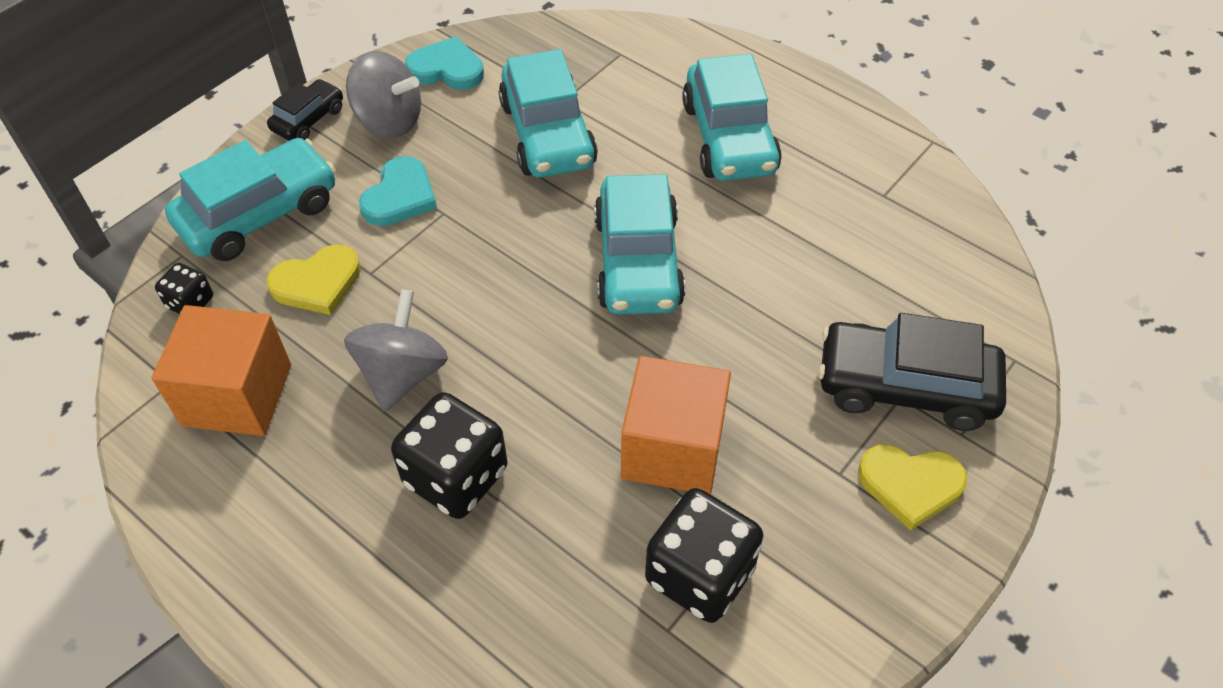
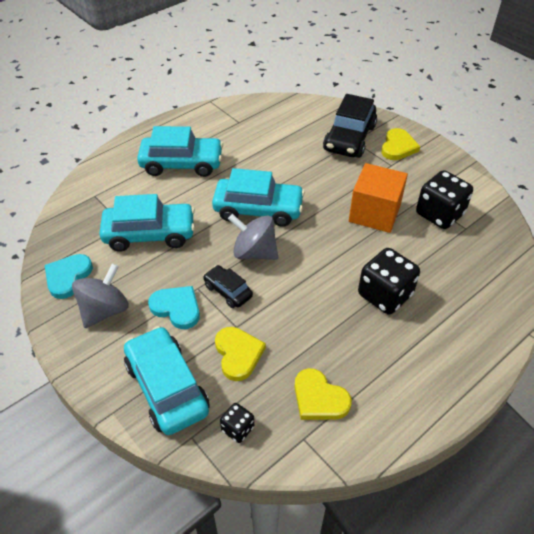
camera: 80 degrees left, 5 degrees down
(237, 395) = (319, 398): orange cube -> yellow heart
(308, 119) = (83, 357): black car -> black car (228, 291)
(402, 374) = (316, 314): grey spinning top -> grey spinning top (254, 252)

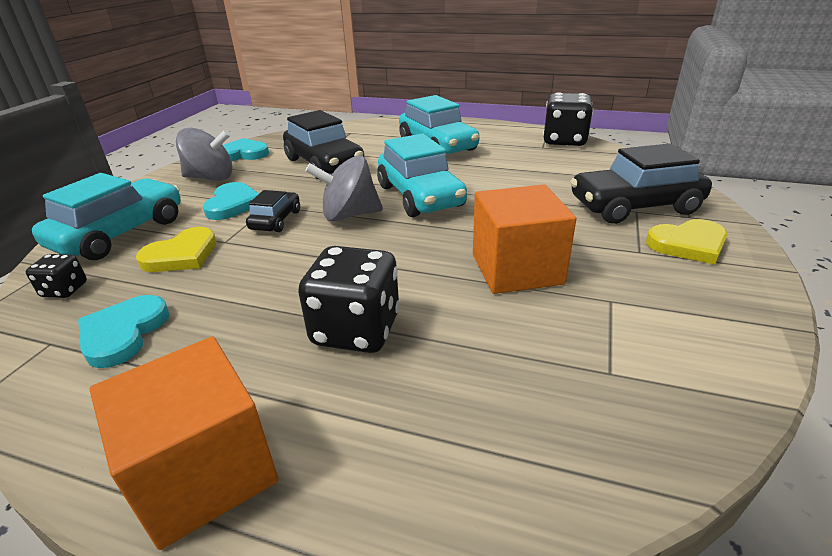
camera: 60 degrees right, 15 degrees down
(150, 234) = (324, 164): turquoise car -> black car
(254, 252) = (349, 215): grey spinning top -> grey spinning top turned 90 degrees counterclockwise
(319, 398) = (123, 333): yellow heart -> turquoise heart
(439, 214) = (601, 329): black dice -> black dice (564, 140)
(452, 378) = (204, 472): none -> orange cube

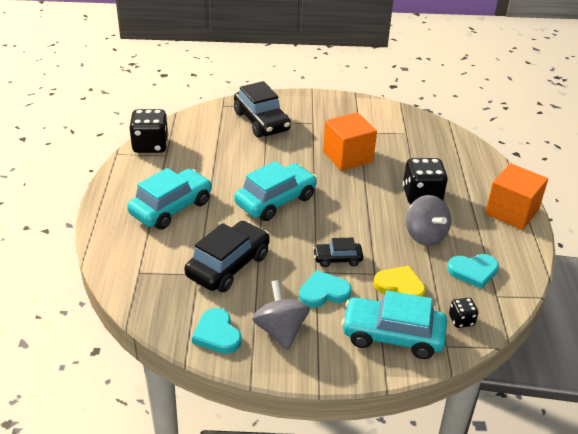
camera: 110 degrees left, 5 degrees up
(349, 215) = (316, 226): grey spinning top -> grey spinning top (425, 235)
(688, 244) = (300, 110): yellow heart -> none

